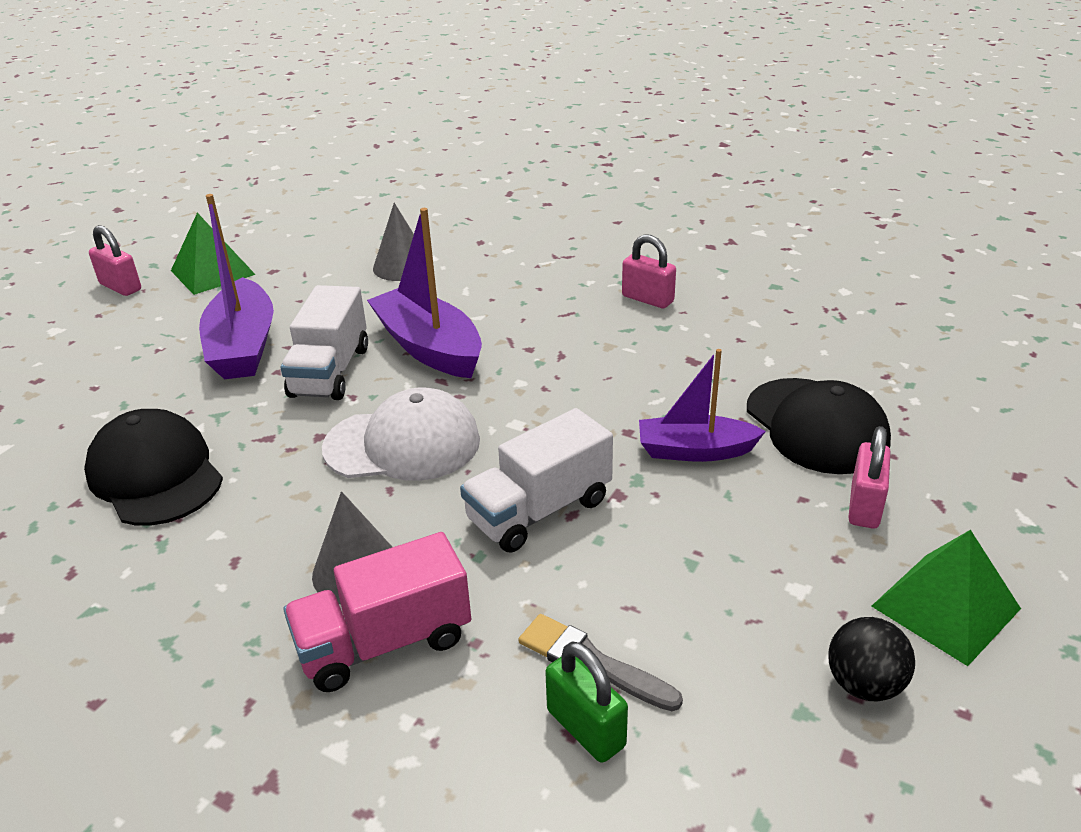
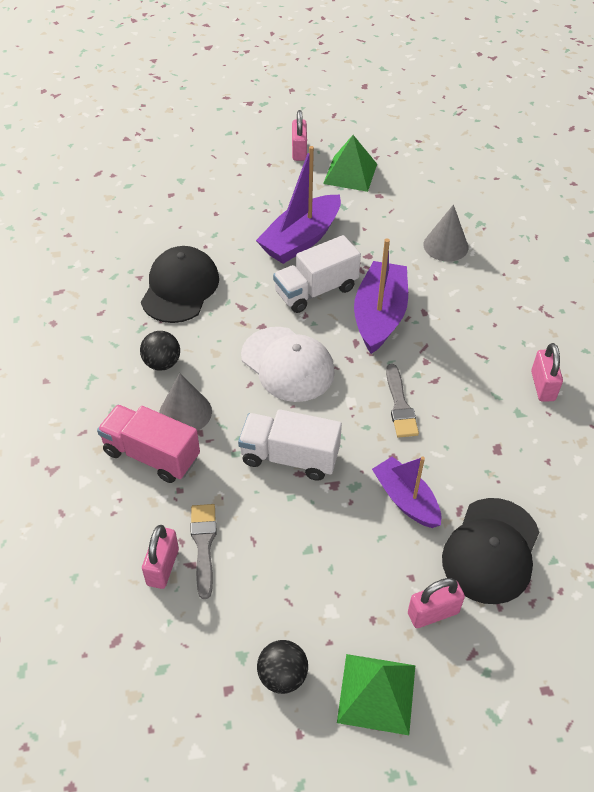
camera: 50 degrees right, 15 degrees up
(248, 553) = (162, 363): none -> black ball
(565, 393) = (400, 405): none -> grey brush
(586, 728) = (163, 567): green padlock -> pink padlock

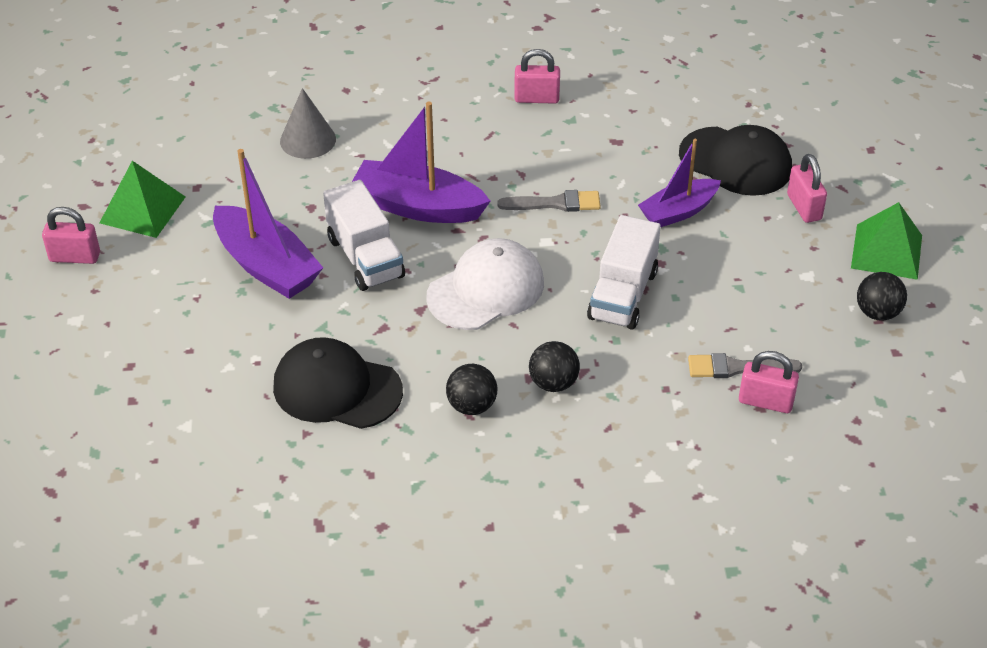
camera: 85 degrees left, 5 degrees down
(151, 455) = (616, 413): pink truck -> none
(185, 412) = (553, 383): grey cone -> black ball

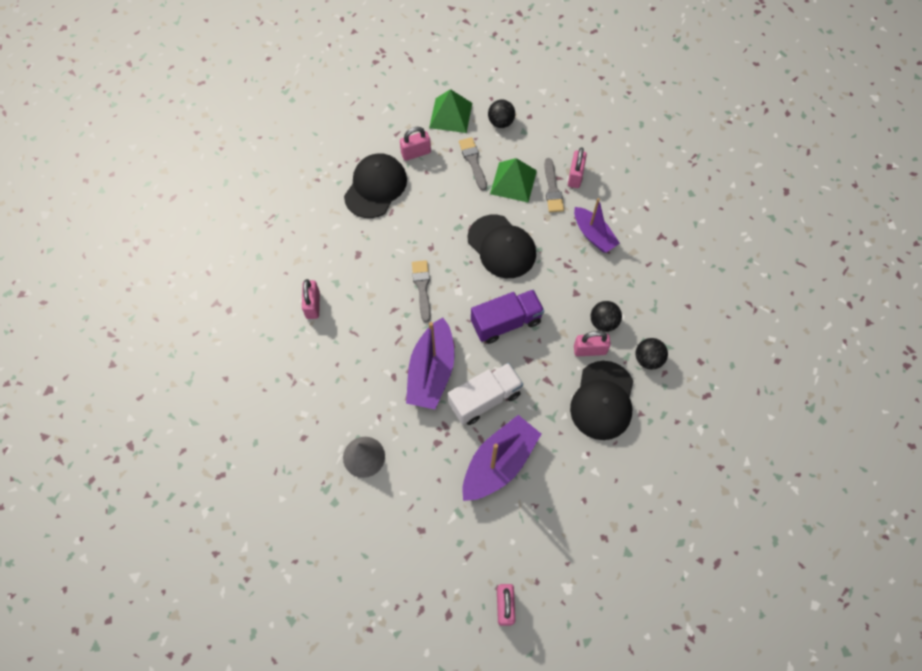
camera: 95 degrees left, 20 degrees up
(143, 209) = (449, 566): green pyramid -> green pyramid (513, 182)
(425, 383) = (589, 350): none -> pink padlock
(486, 290) = (506, 322): white cap -> purple truck
(553, 383) = (578, 280): black ball -> black ball (648, 359)
(622, 295) = (501, 246): white truck -> black cap
(678, 212) = (425, 218): purple boat -> purple boat (593, 235)
(791, 272) = (473, 161): none -> grey brush

